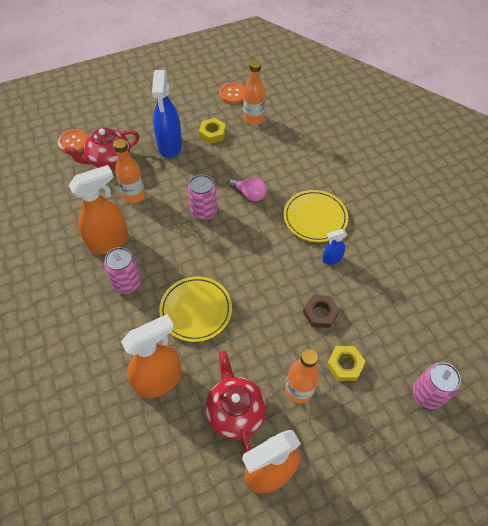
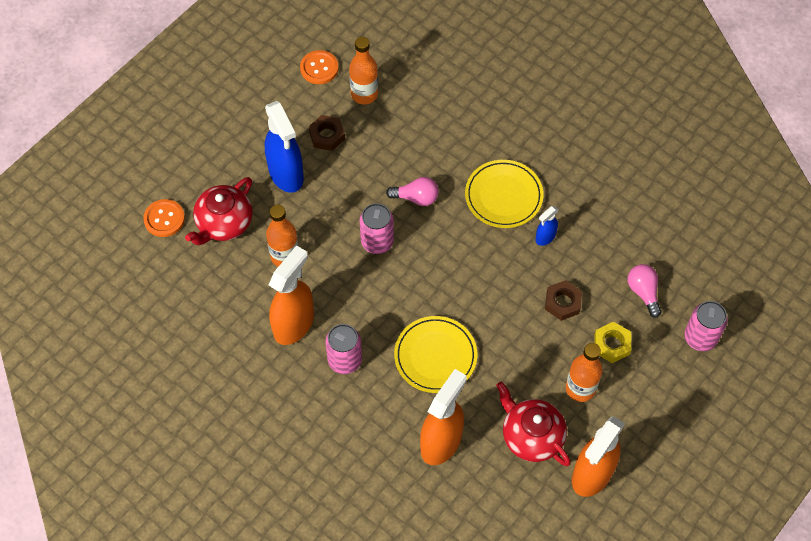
camera: 25 degrees left, 5 degrees up
(212, 133) = (327, 135): yellow nut -> brown nut
(393, 334) = (643, 292): none -> pink light bulb

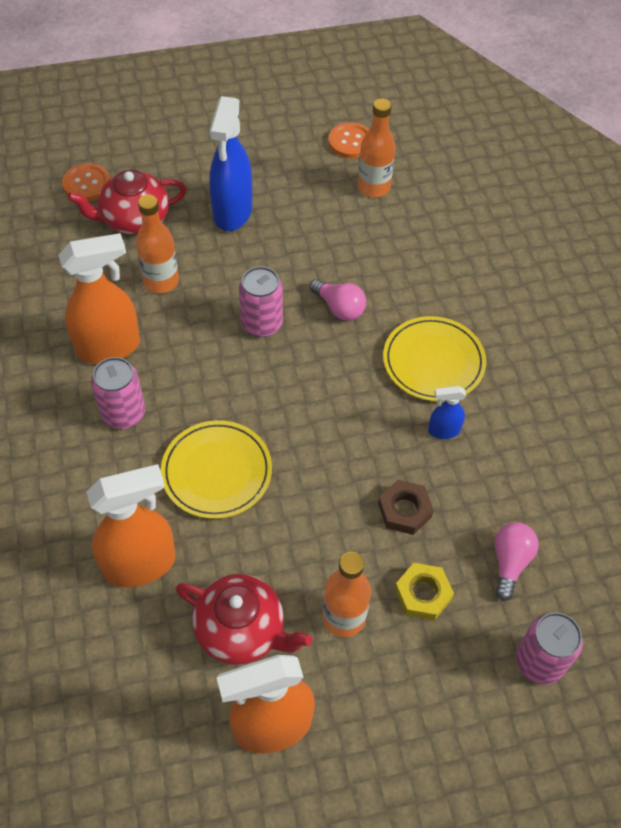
camera: 35 degrees right, 5 degrees down
(327, 135) = (303, 202): brown nut -> none
(531, 436) = (242, 630): red teapot -> red teapot turned 120 degrees clockwise

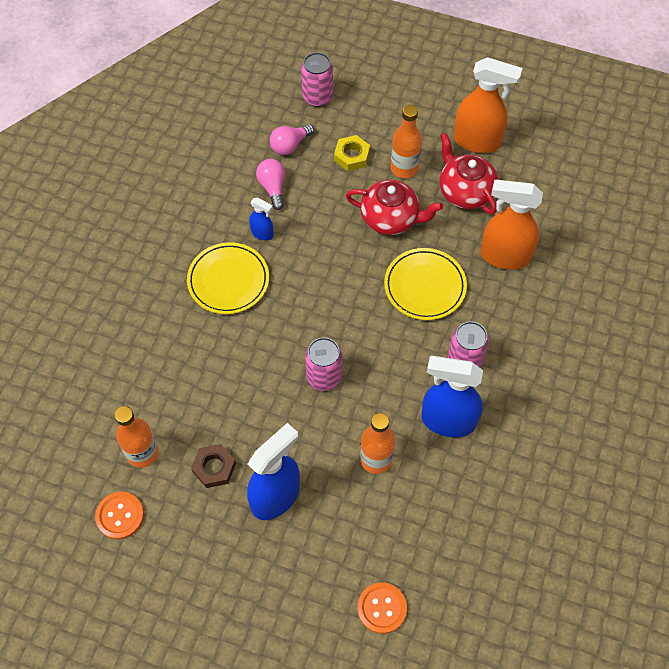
camera: 145 degrees left, 5 degrees up
(109, 347) = (447, 421): orange spray bottle -> blue spray bottle
(134, 219) = (362, 538): red teapot -> red teapot (390, 218)
(339, 308) = (259, 357): pink light bulb -> pink light bulb (273, 187)
(404, 510) = (326, 202): brown nut -> brown nut (214, 468)

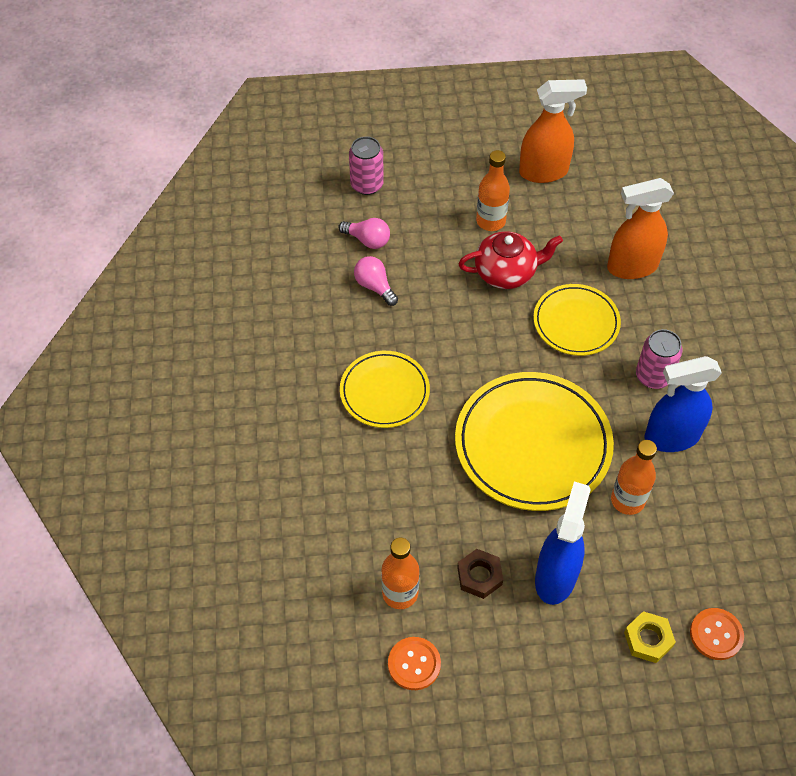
camera: 25 degrees left, 5 degrees down
(262, 233) = (391, 334): blue spray bottle -> none
(290, 145) = (367, 240): pink light bulb -> pink light bulb turned 90 degrees counterclockwise
(324, 376) = (532, 444): pink can -> yellow plate
(352, 156) = (434, 228): yellow nut -> yellow nut (648, 639)
(465, 191) = (560, 221): red teapot -> none

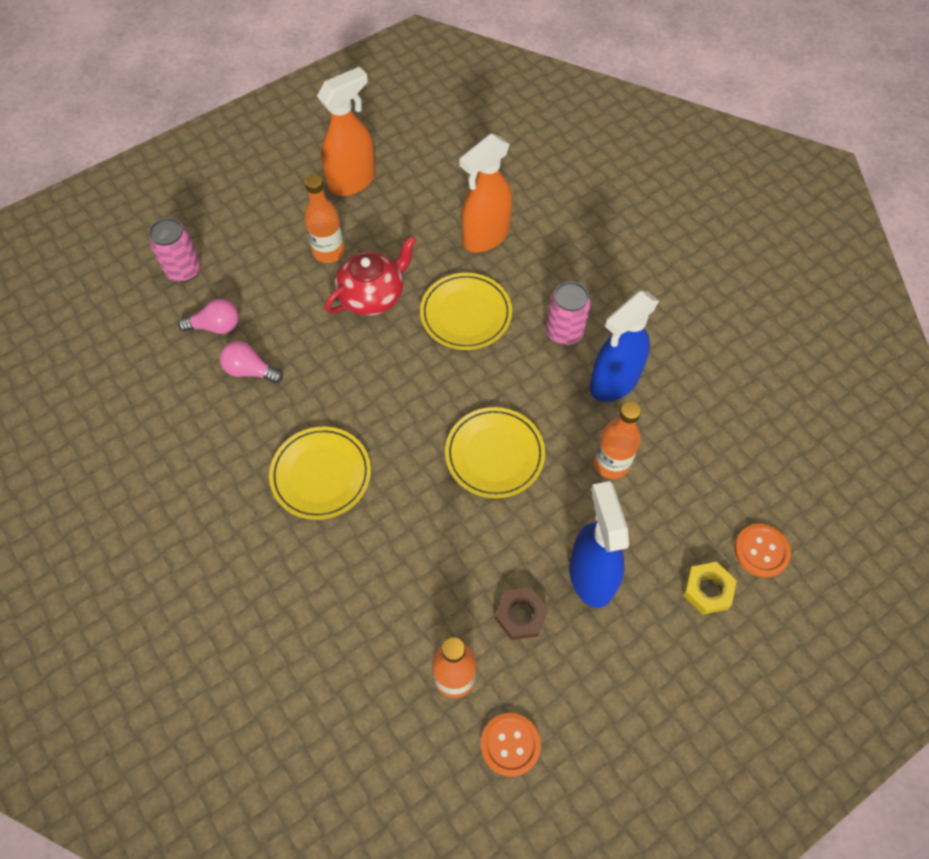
camera: 30 degrees left, 5 degrees up
(532, 444) = (494, 454): yellow plate -> yellow plate, size x0.59

